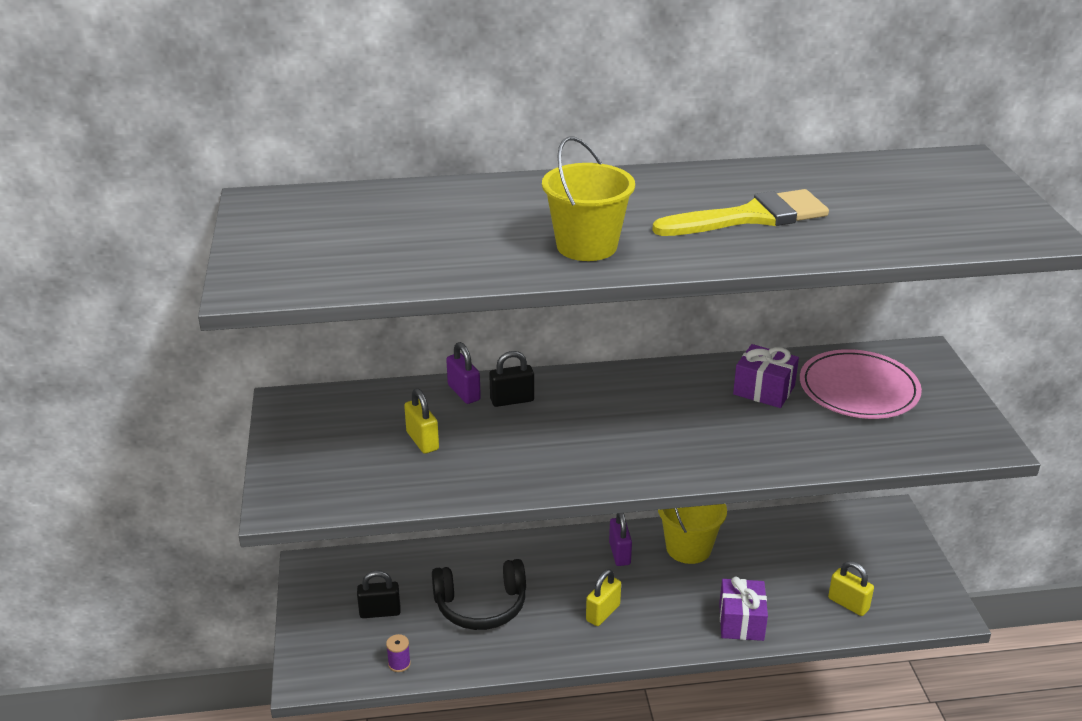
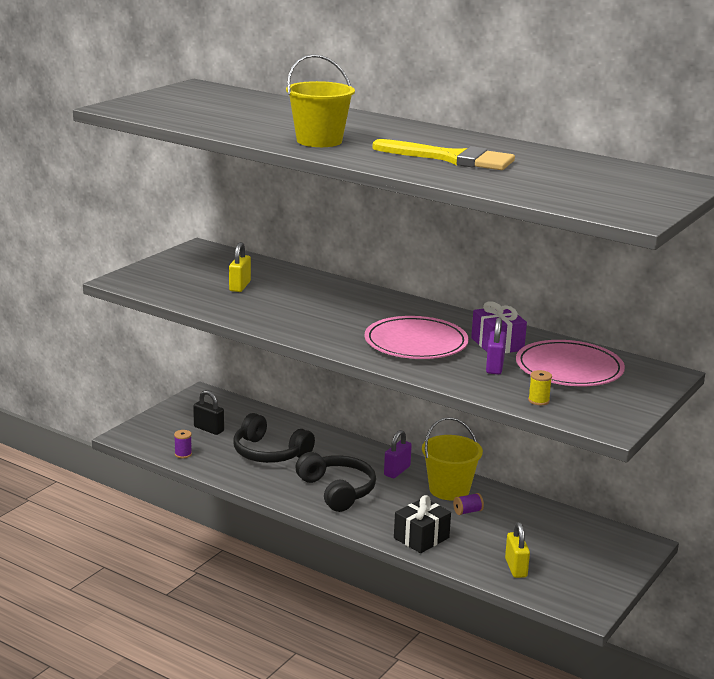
camera: 40 degrees right, 10 degrees down
(464, 392) = (303, 277): purple padlock -> purple padlock (494, 367)
(512, 400) = (324, 290): black padlock -> none
(603, 613) = (337, 491): yellow padlock -> black headphones
(702, 428) = (416, 343): none -> pink plate
(734, 564) = (467, 511): none -> purple spool
(741, 621) = (421, 538): purple gift -> black gift
(901, 445) = (538, 401): none -> yellow spool

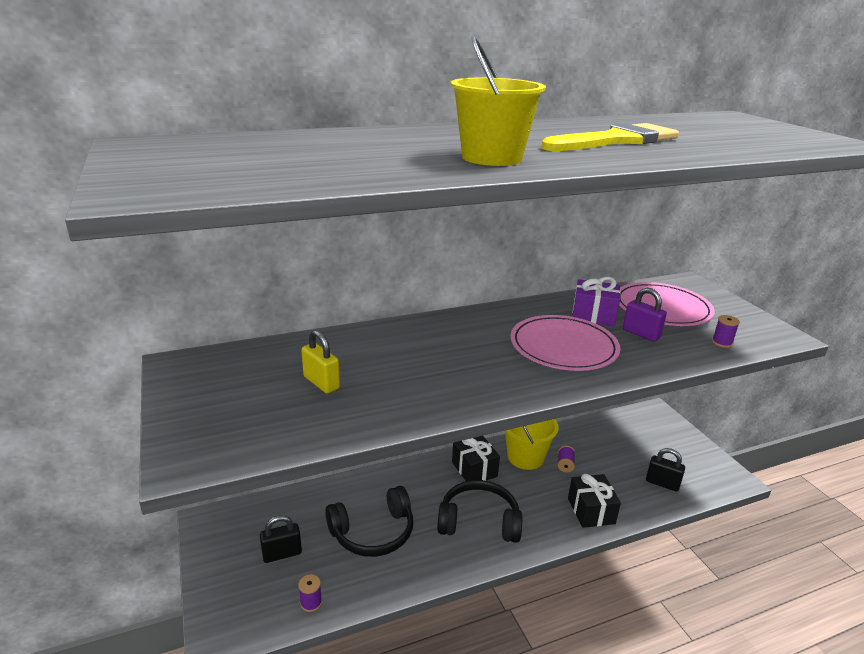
camera: 55 degrees left, 5 degrees up
(397, 471) = (474, 469): purple padlock -> black gift
(515, 568) = (662, 483): yellow padlock -> black padlock
(538, 401) = (722, 343): yellow spool -> purple spool

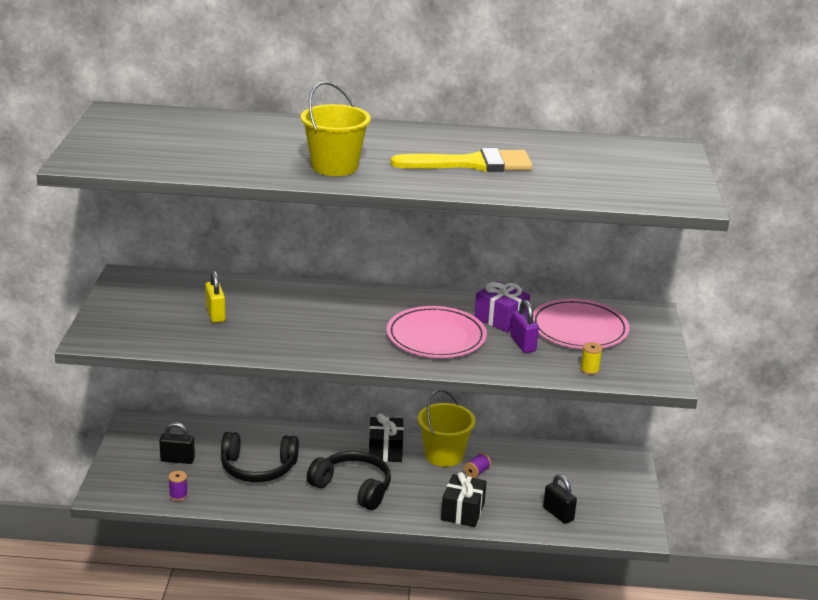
camera: 25 degrees right, 0 degrees up
(722, 343) = (589, 369): purple spool -> yellow spool

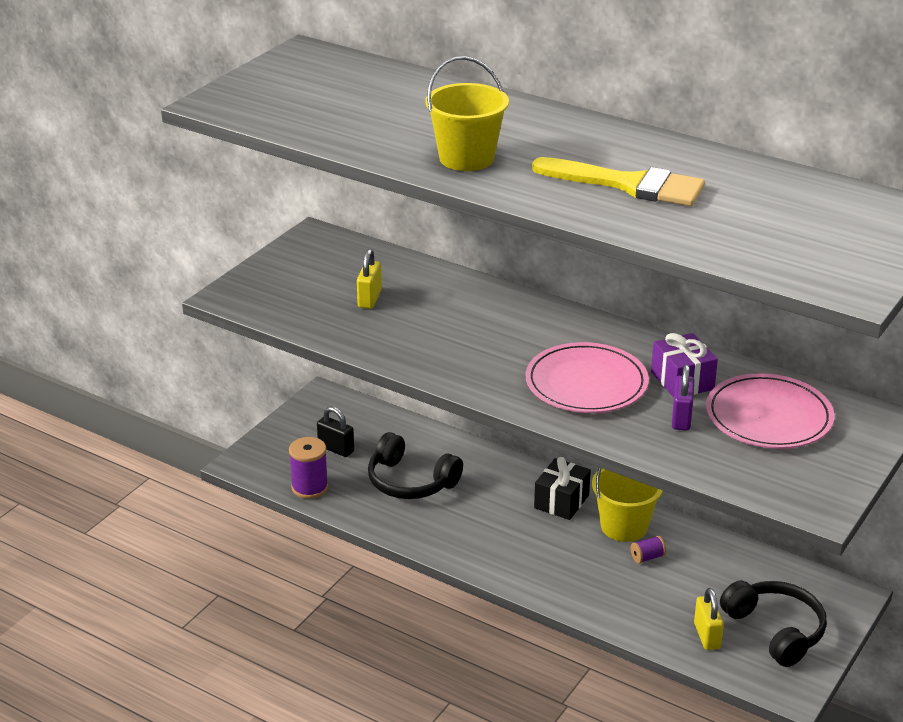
camera: 30 degrees right, 5 degrees up
(178, 495) = (310, 488): purple spool -> purple spool, size x1.83
(353, 488) = (494, 534): black headphones -> black headphones (775, 630)
(462, 512) = (596, 598): black gift -> none
(558, 514) = (707, 636): black padlock -> yellow padlock
(589, 369) = (735, 470): yellow spool -> none

